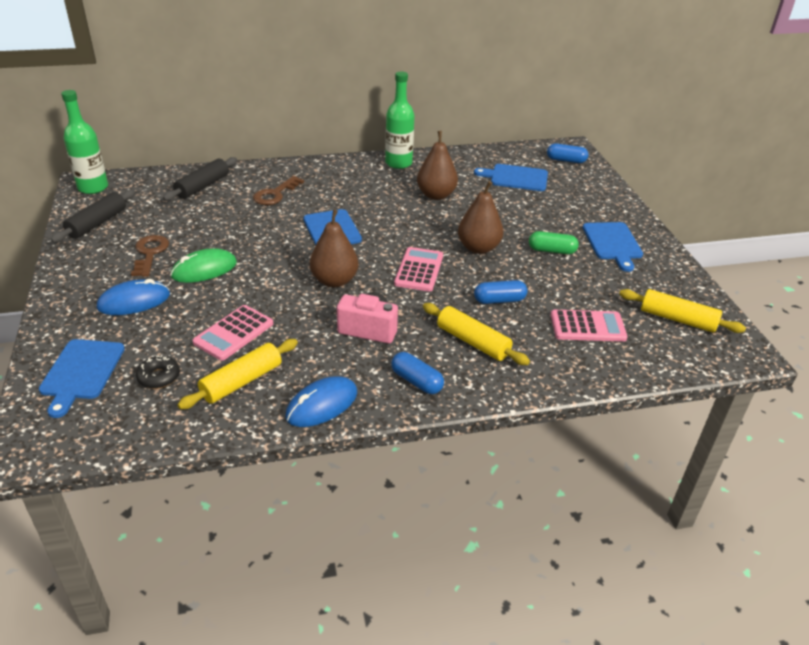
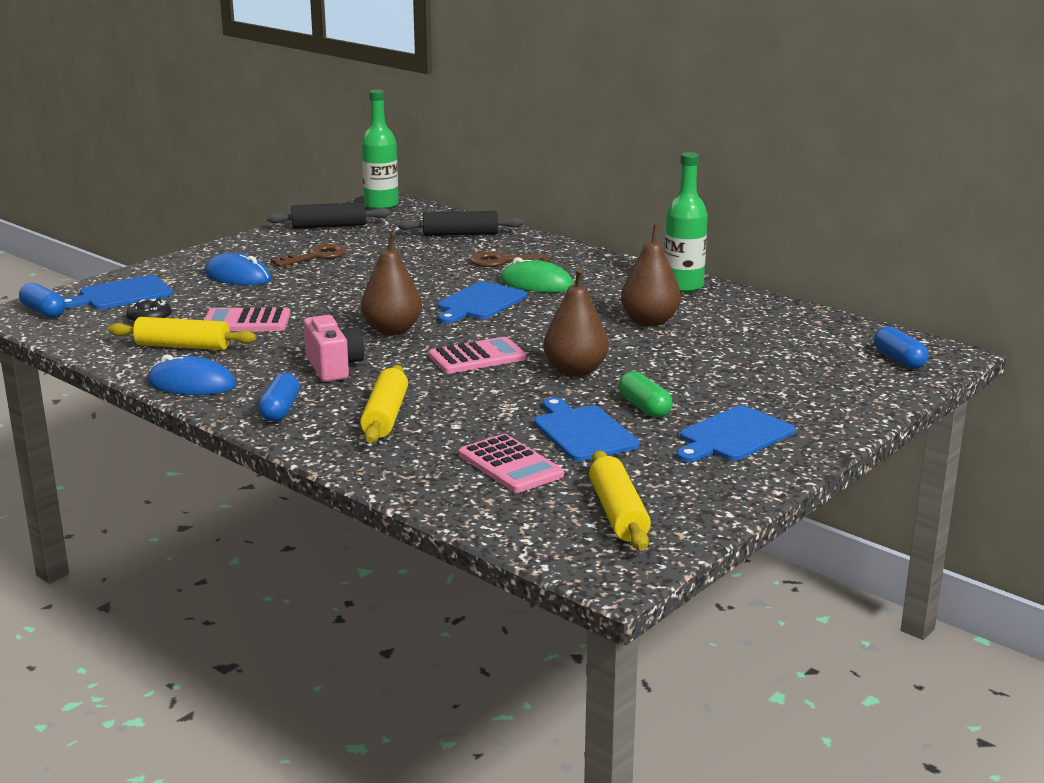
camera: 55 degrees right, 15 degrees down
(204, 269) = (324, 281): green mouse -> green mouse (536, 283)
(499, 300) = (485, 408): blue capsule -> blue capsule (43, 312)
(516, 178) = (784, 346): blue cutting board -> blue cutting board (583, 432)

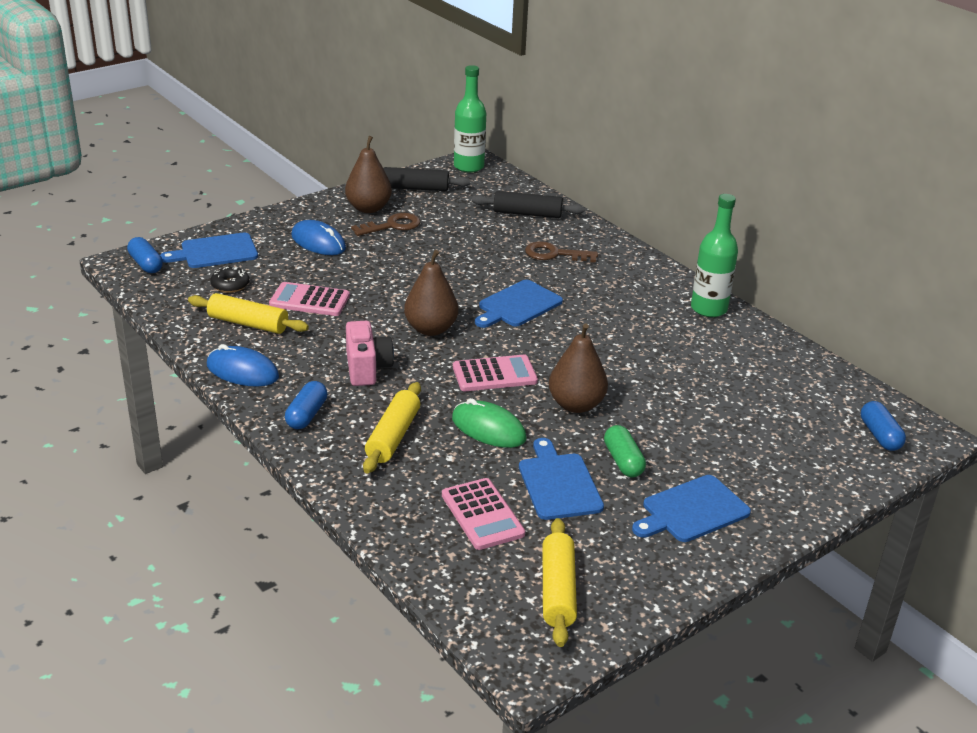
camera: 10 degrees right, 10 degrees up
(536, 283) = (575, 287): green mouse -> green mouse (488, 429)
(650, 321) = (663, 351): brown pear -> brown pear (368, 208)

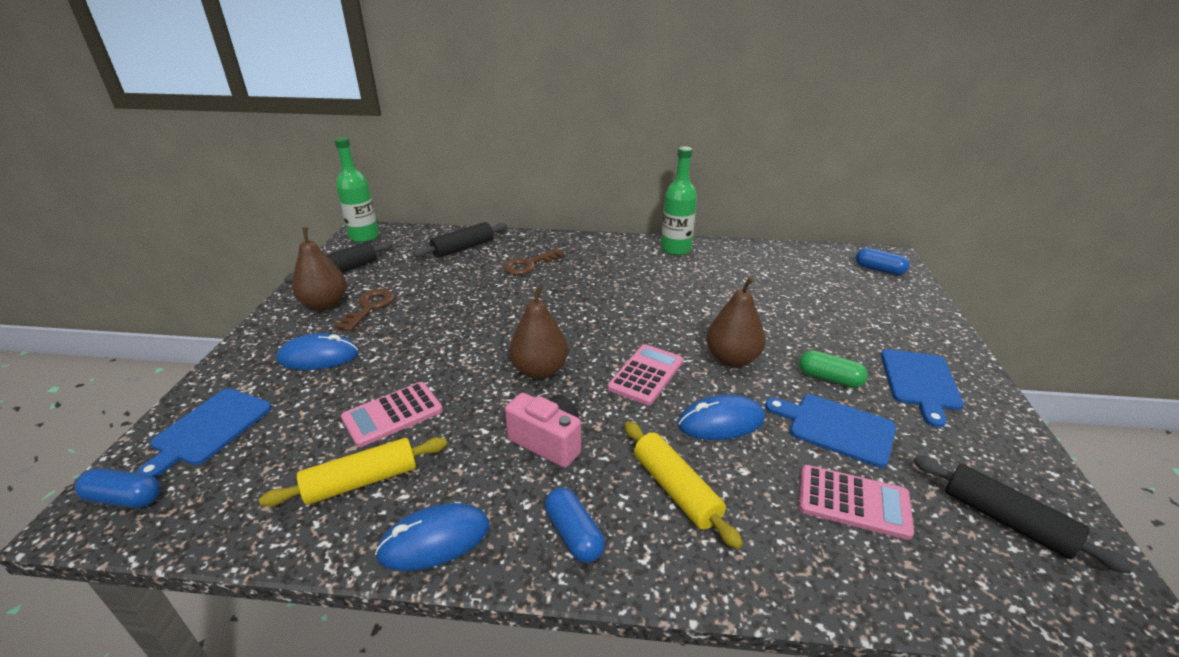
camera: 45 degrees left, 0 degrees up
(230, 285) = (279, 453): black donut -> none
(488, 429) = (721, 422): green mouse -> blue mouse
(518, 305) = (568, 313): blue cutting board -> none
(557, 590) = (1006, 520): yellow rolling pin -> black rolling pin

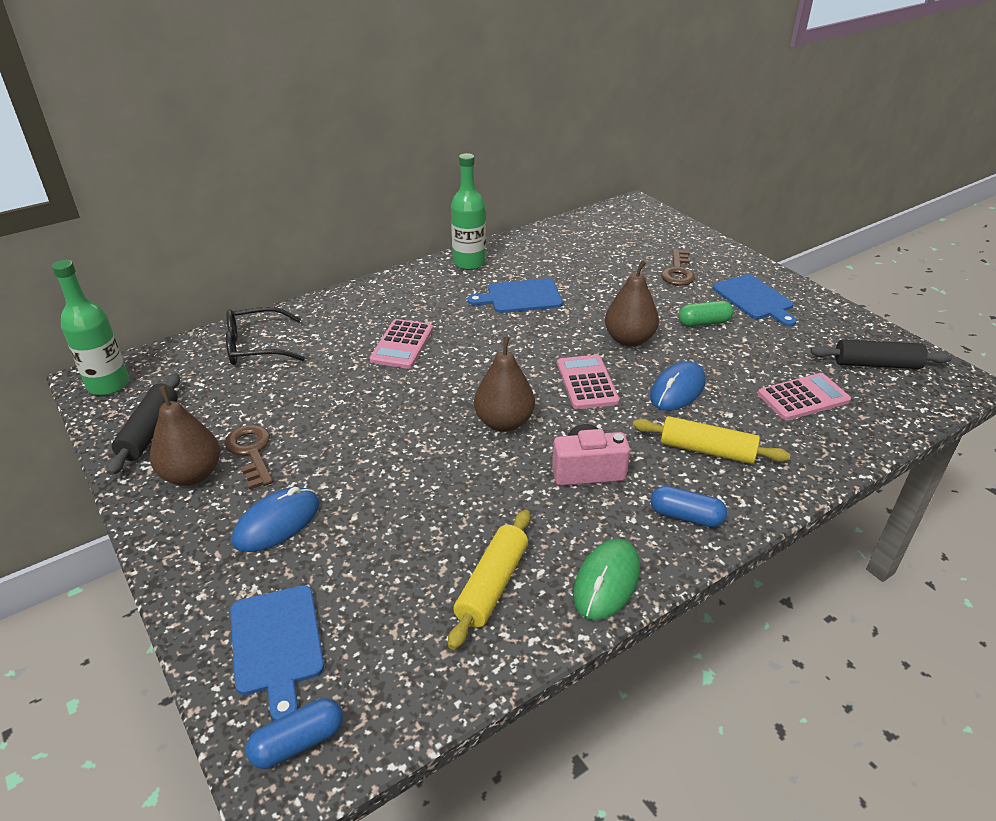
camera: 40 degrees left, 5 degrees up
(392, 414) = (435, 525): pink calculator -> pink calculator (402, 344)
(434, 540) = (606, 581): blue mouse -> green mouse
(463, 248) = (256, 347): black rolling pin -> black glasses
(529, 265) = (354, 334): brown key -> brown key (678, 272)
(836, 428) = (745, 356): blue cutting board -> blue cutting board (520, 297)
(879, 270) = (640, 220): blue capsule -> none

